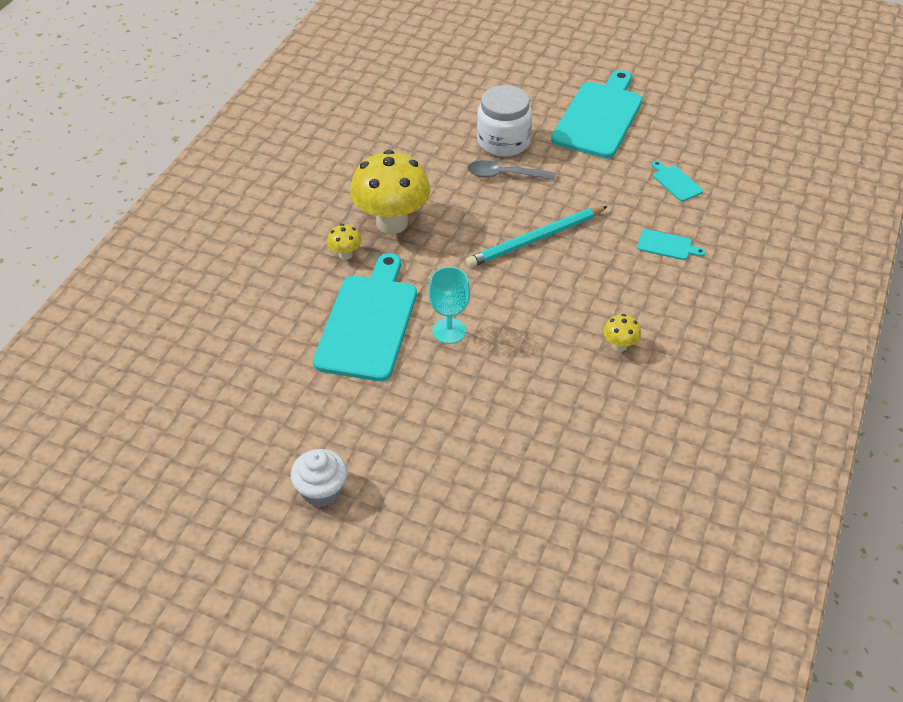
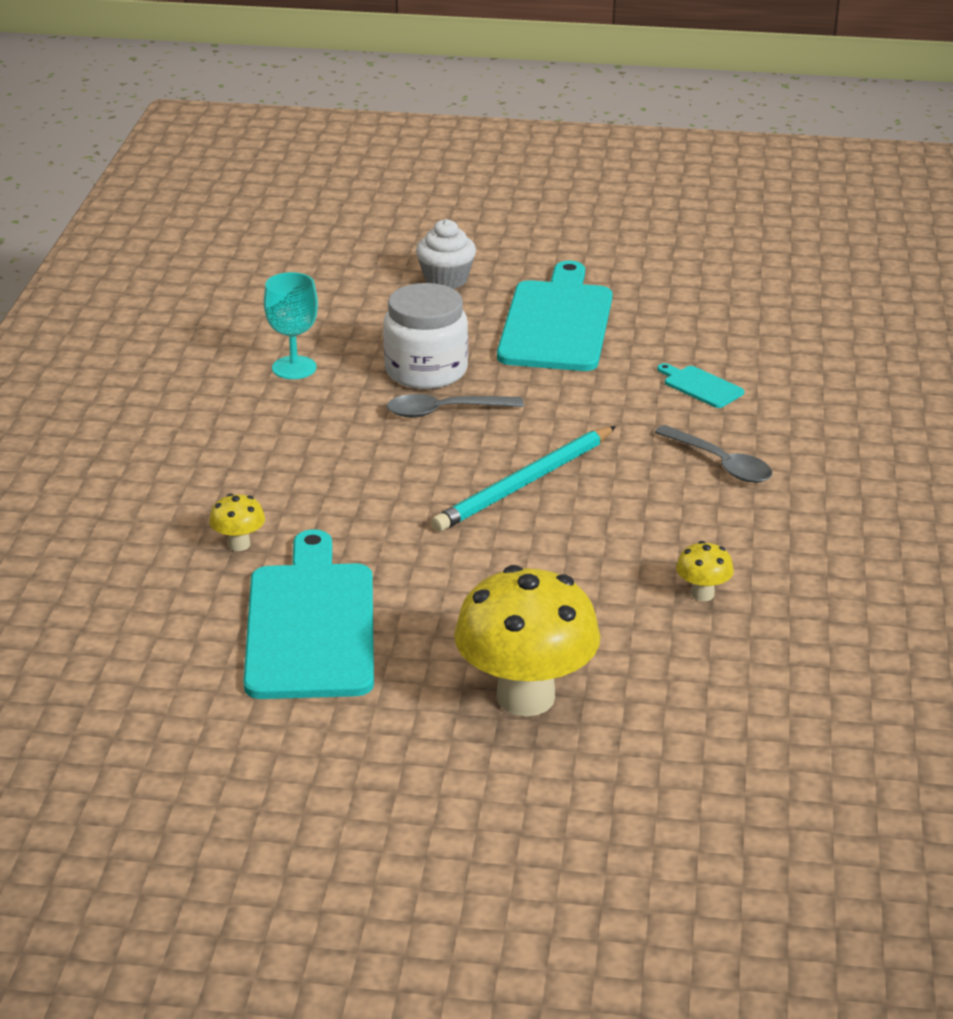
camera: 15 degrees left, 15 degrees down
(321, 490) = (324, 850): white cupcake -> white cupcake (446, 279)
(392, 223) = (296, 494): yellow mushroom -> yellow mushroom (525, 697)
(449, 331) = (440, 615): turquoise goblet -> turquoise goblet (294, 368)
(667, 245) = (720, 463): turquoise cutting board -> grey spoon

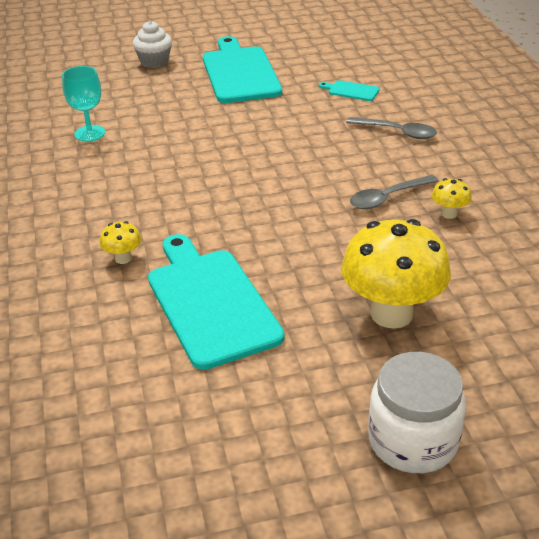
camera: 20 degrees left, 5 degrees up
(426, 371) = (178, 117): white jar -> white jar (412, 440)
(445, 411) = (207, 139): grey spoon -> grey spoon (388, 198)
(524, 484) = (288, 172): turquoise pencil -> none

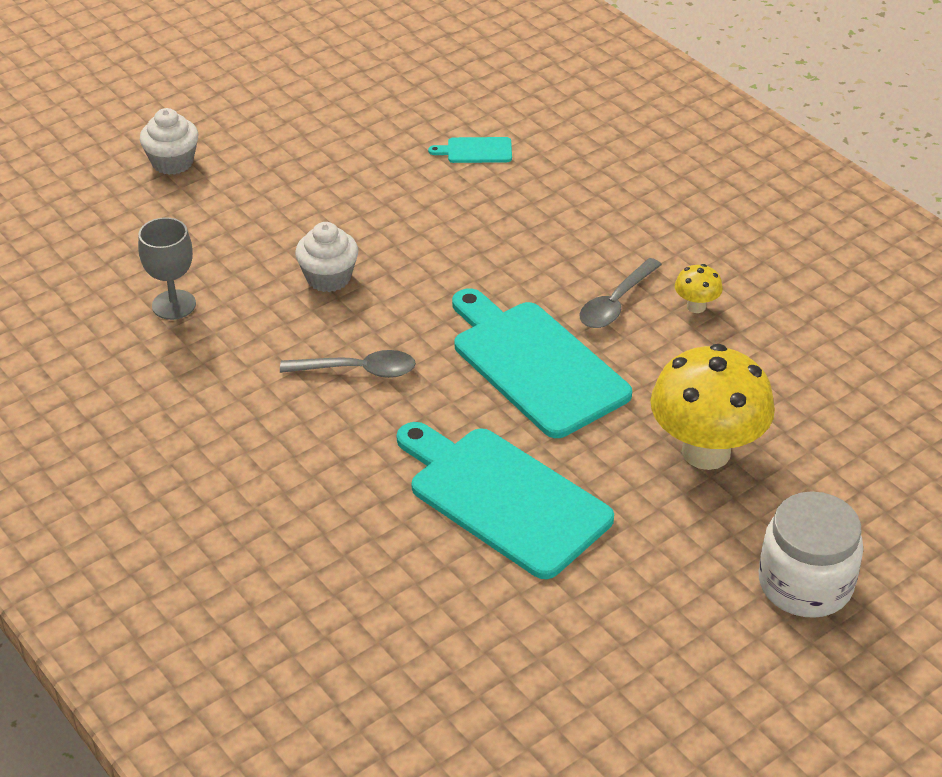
camera: 25 degrees left, 5 degrees up
(90, 133) = (174, 305): turquoise goblet -> grey goblet
(123, 258) = (360, 473): yellow mushroom -> none
(198, 139) = (328, 278): none -> white cupcake
(240, 73) = (308, 154): turquoise cutting board -> turquoise cutting board (535, 365)
(397, 132) = (571, 203): grey spoon -> grey spoon (357, 370)

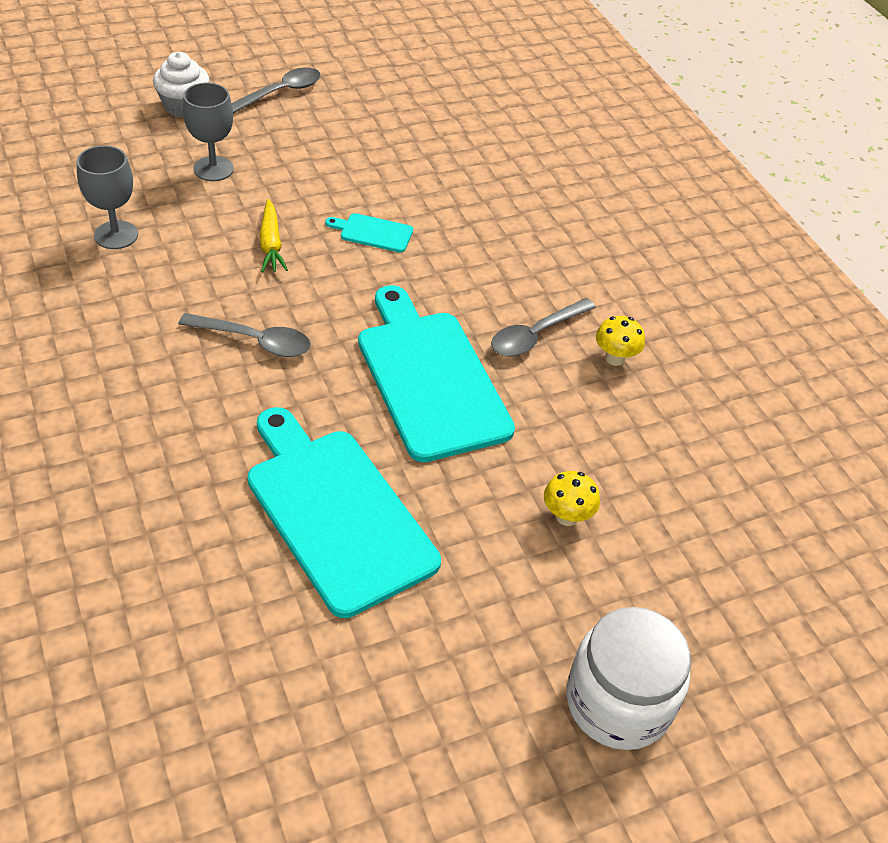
camera: 10 degrees right, 5 degrees up
(235, 218) = (213, 169): none -> grey goblet
(263, 125) = (280, 93): none -> grey spoon
(328, 278) = (271, 244): white cupcake -> yellow carrot
(476, 151) = (463, 158): turquoise cutting board -> turquoise cutting board (373, 233)
(706, 451) = (566, 516): yellow mushroom -> yellow mushroom, size x0.43

